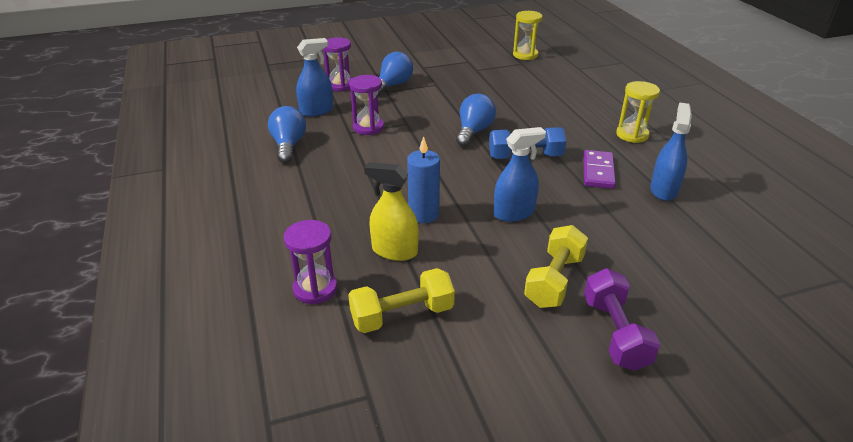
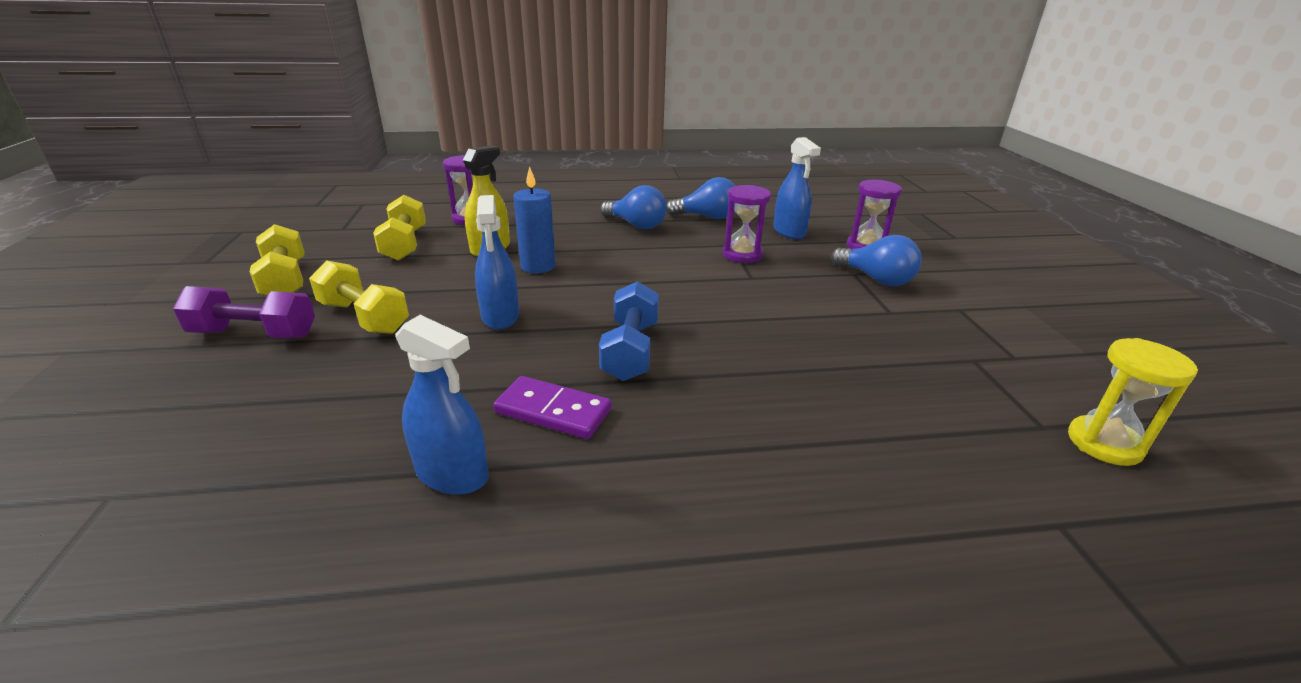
camera: 100 degrees right, 5 degrees down
(473, 131) = (719, 321): blue light bulb -> blue light bulb (636, 225)
(521, 369) = (285, 280): none -> yellow dumbbell
(632, 135) = (669, 504): yellow hourglass -> none

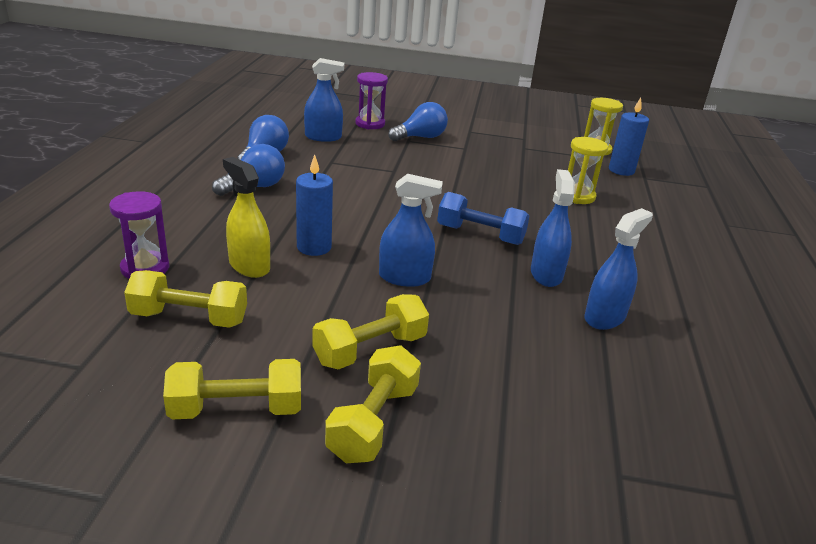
camera: 75 degrees left, 0 degrees up
(254, 334) = (373, 422): purple dumbbell -> yellow dumbbell
(553, 411) = (546, 274): purple domino -> blue spray bottle
(742, 255) = (353, 163): purple hourglass -> none
(845, 428) = (577, 196): none -> yellow hourglass
(1046, 484) = (621, 170): none -> blue candle

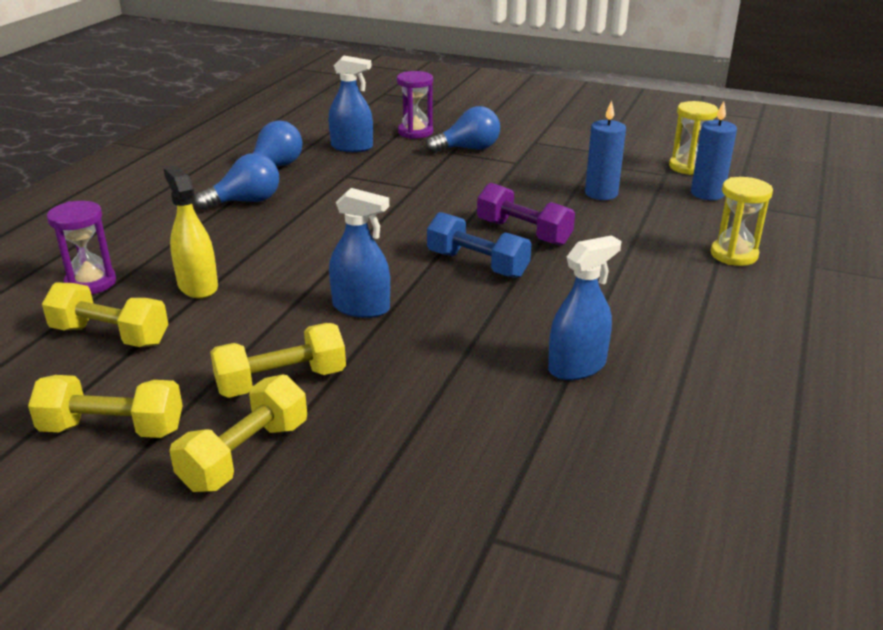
camera: 15 degrees right, 0 degrees up
(314, 247) = (277, 269): blue candle -> blue candle (601, 193)
(502, 206) = (523, 233): none -> purple dumbbell
(546, 274) = (532, 313): blue spray bottle -> none
(577, 196) = (628, 224): yellow hourglass -> yellow hourglass (734, 255)

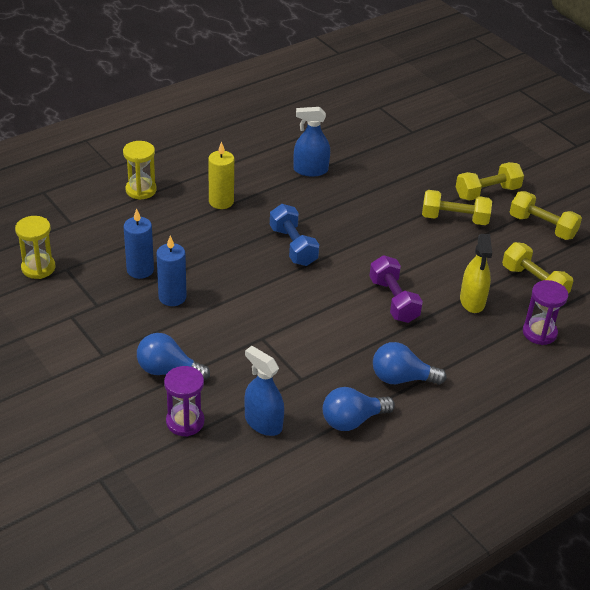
camera: 150 degrees left, 10 degrees up
(361, 308) = (386, 244): blue spray bottle -> none
(523, 233) = (237, 258): purple dumbbell -> purple dumbbell (393, 300)
(628, 278) = (221, 202): none -> yellow candle
(707, 193) = (72, 238): blue candle -> blue candle (172, 297)

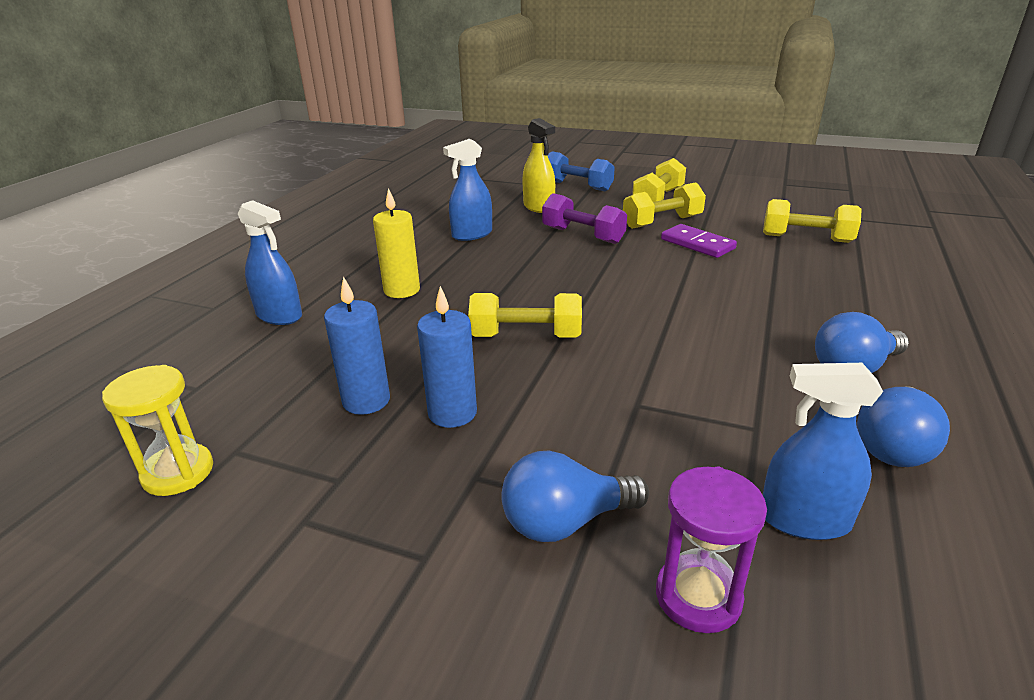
camera: 30 degrees left, 10 degrees down
(141, 190) = (279, 315): yellow hourglass -> blue spray bottle
(293, 246) = (540, 297): blue dumbbell -> blue dumbbell (577, 186)
(393, 300) = (717, 301): purple dumbbell -> purple dumbbell (583, 235)
(449, 251) = (697, 244): none -> purple domino
(472, 301) = (785, 271): yellow spray bottle -> yellow spray bottle (538, 207)
(539, 333) = (883, 270): purple hourglass -> none
(542, 227) = (739, 203): yellow dumbbell -> yellow dumbbell (526, 336)

